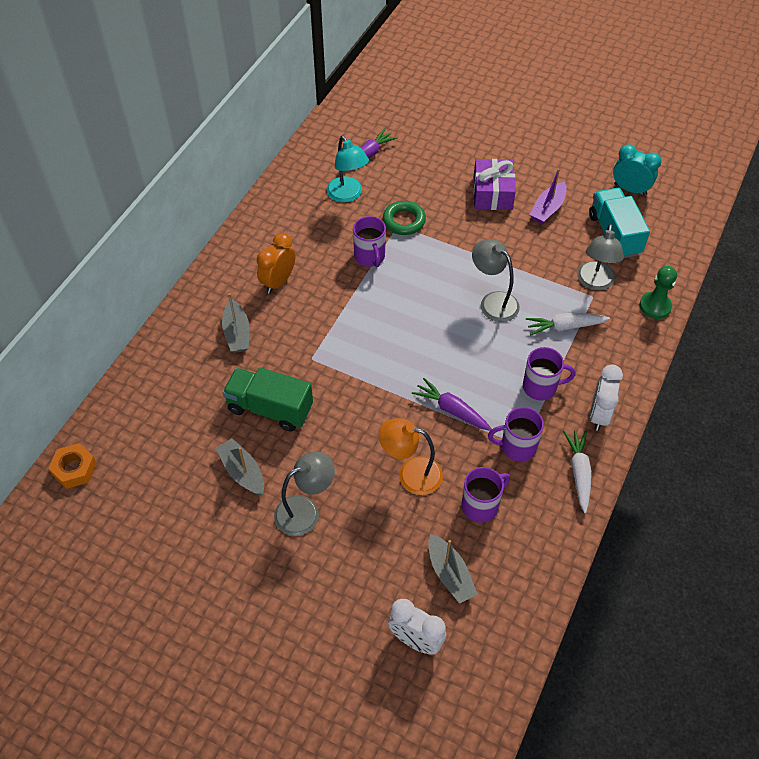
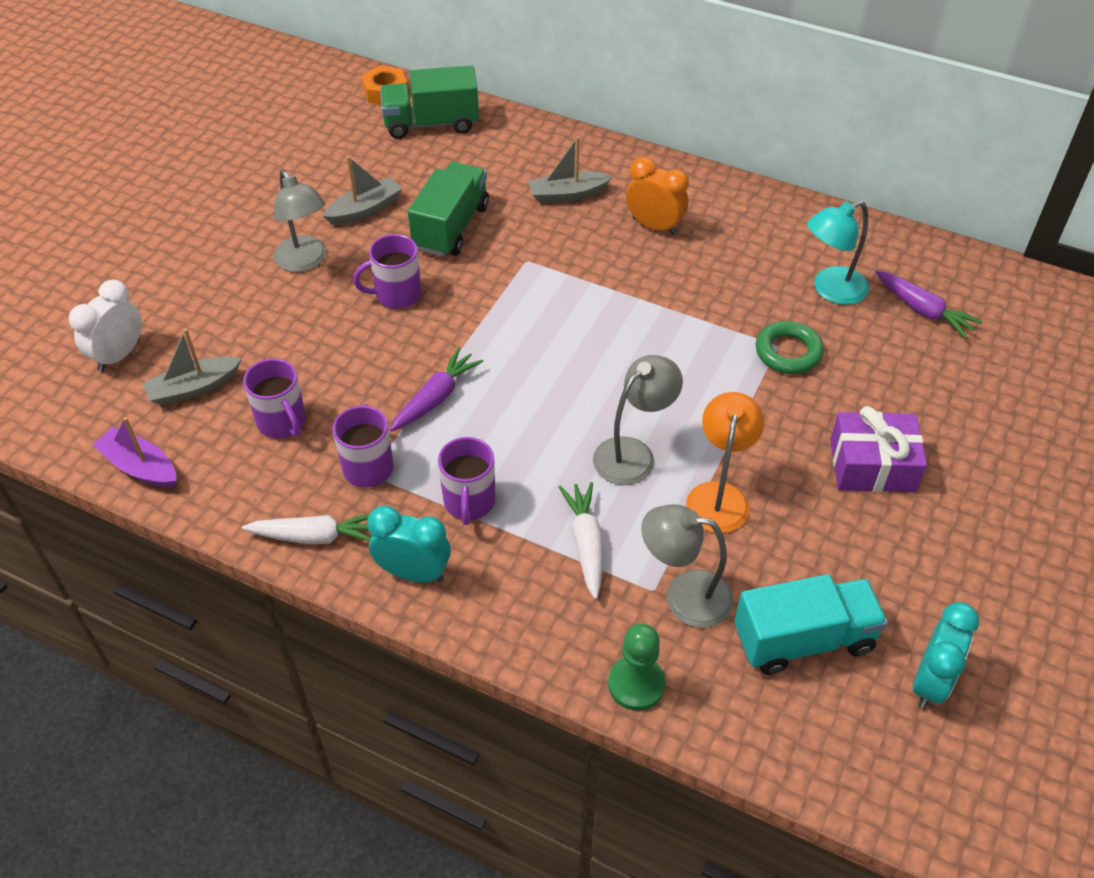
camera: 90 degrees right, 5 degrees down
(130, 429) = (431, 124): none -> green truck
(370, 257) = (709, 314): purple mug -> purple mug (396, 295)
(411, 474) = (341, 354): orange lamp -> orange lamp (719, 496)
(548, 209) = (850, 541): purple boat -> purple boat (140, 467)
(599, 414) = (414, 573): white clock -> turquoise clock

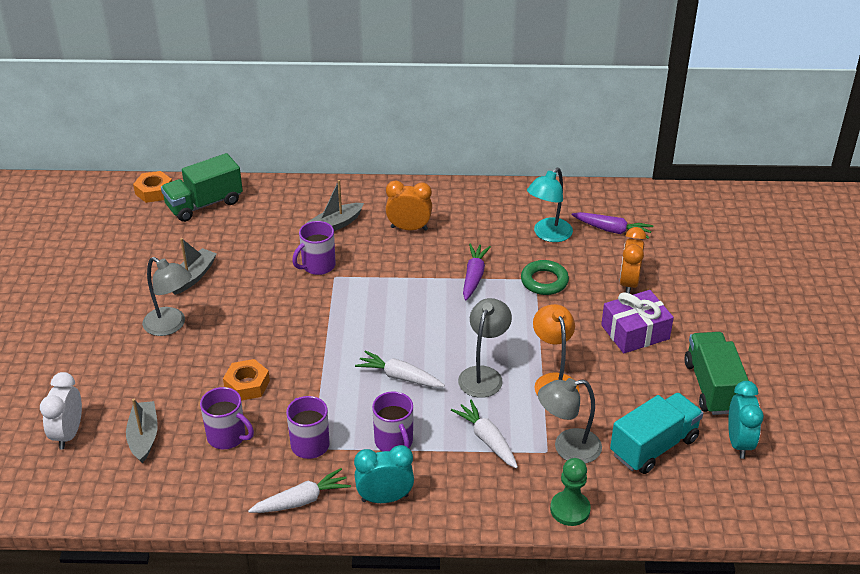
camera: 25 degrees left, 10 degrees down
(140, 467) = (139, 502): purple boat -> none
(193, 388) = (144, 437): grey boat -> grey boat turned 135 degrees clockwise
(343, 364) = (247, 385): none -> orange nut
(396, 295) = (255, 327): purple mug -> purple mug (317, 266)
(436, 398) = (328, 384): purple carrot -> purple carrot (474, 276)
(451, 227) = (266, 270): green truck -> green truck (712, 387)
(527, 418) = (400, 377): none -> white carrot
(903, 393) = (628, 283): none -> orange clock

